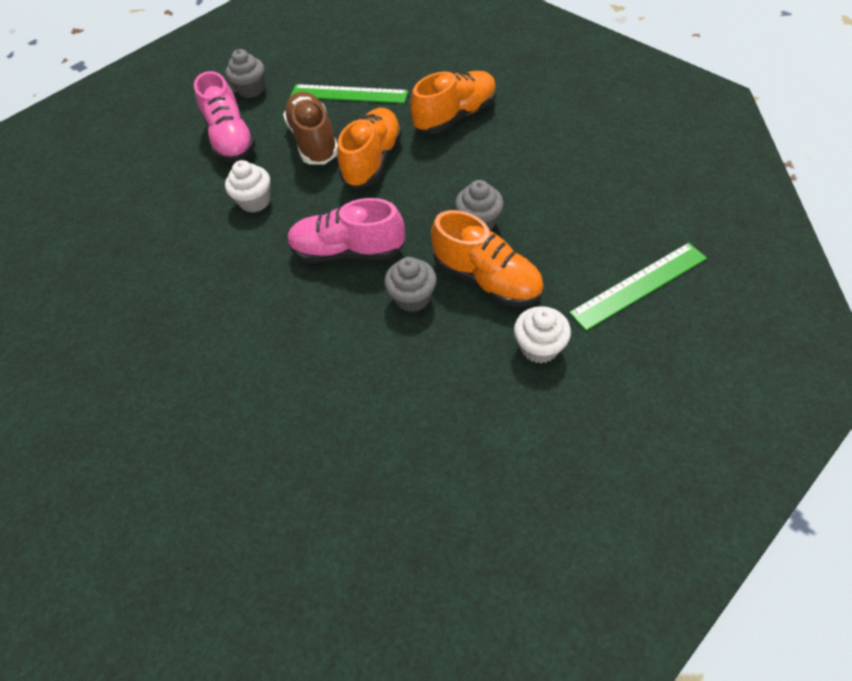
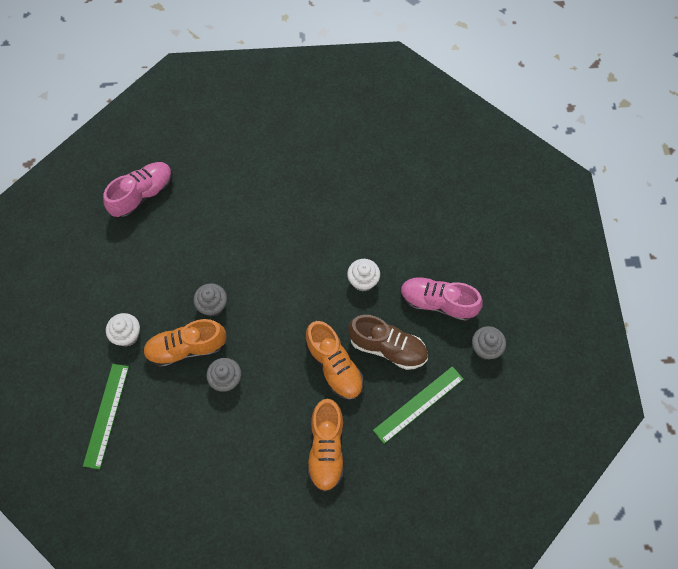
camera: 125 degrees right, 10 degrees up
(348, 251) = (274, 300): pink shoe -> pink shoe (143, 195)

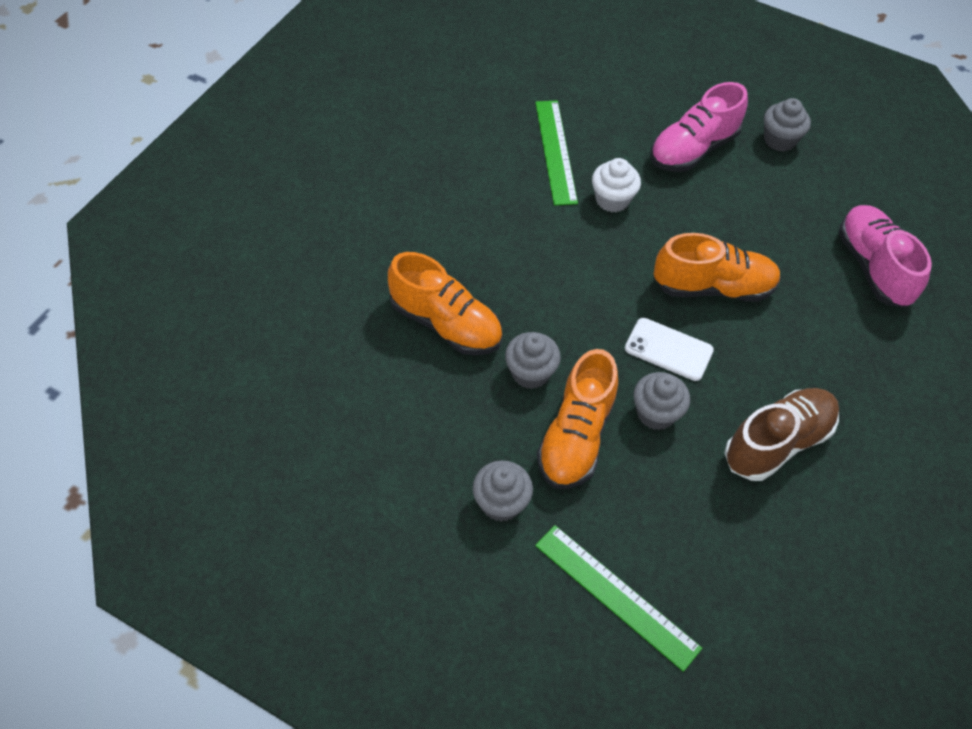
camera: 60 degrees left, 10 degrees down
(127, 335) = (501, 503): white cupcake -> grey cupcake
(143, 195) = (280, 369): pink shoe -> pink shoe (873, 267)
(273, 365) = (668, 349): none -> white phone
(326, 449) = (824, 353): orange shoe -> orange shoe (445, 324)
(387, 348) = (721, 223): brown shoe -> brown shoe (777, 443)
(418, 404) = (815, 233): green ruler -> green ruler (556, 151)

